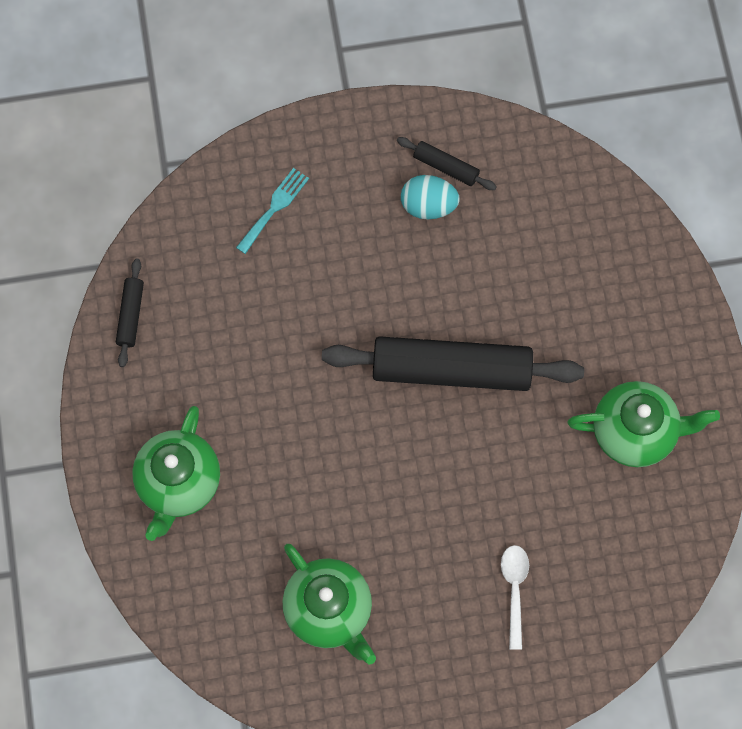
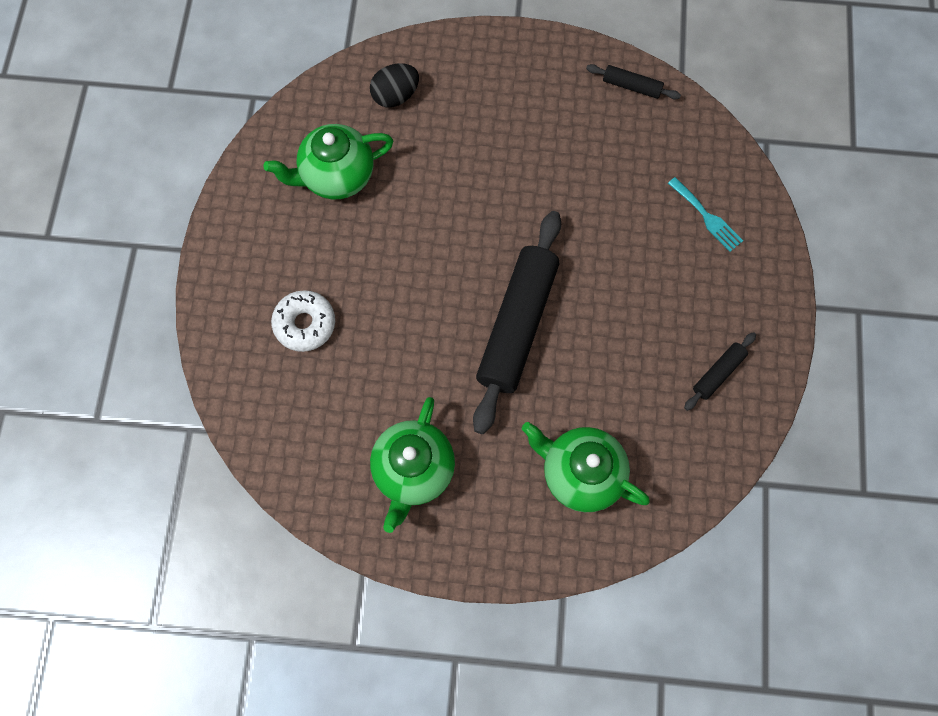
camera: 105 degrees right, 0 degrees up
(179, 483) = (477, 91): green teapot -> green teapot (580, 473)
(207, 574) = (395, 96): none -> black egg
(428, 205) = (681, 347): turquoise egg -> none
(514, 590) = (305, 324): white spoon -> white donut

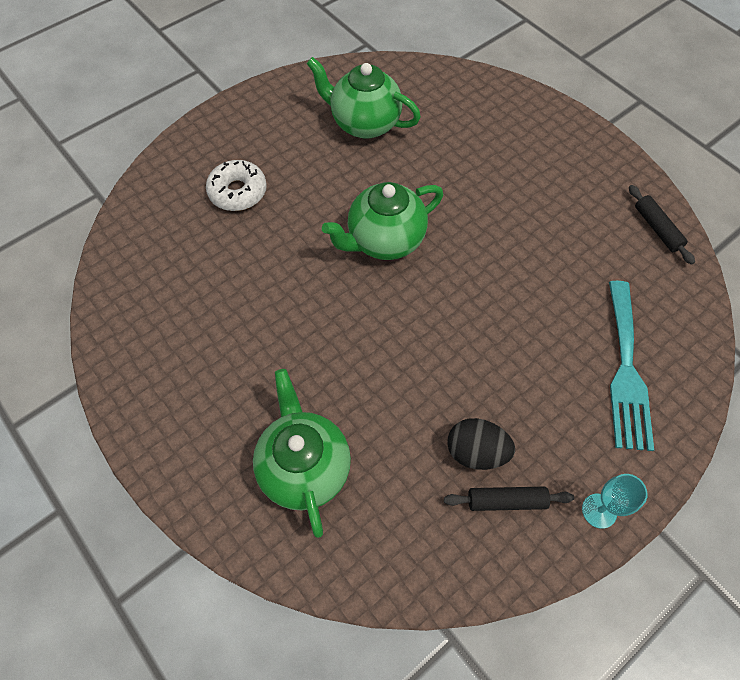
camera: 45 degrees right, 10 degrees down
(395, 96) = (461, 106): black egg -> black egg (476, 452)
(413, 470) = (191, 346): green teapot -> green teapot (384, 240)
(517, 325) = (379, 316): black rolling pin -> none
(707, 217) = (626, 370): turquoise fork -> turquoise fork, size x1.71
(773, 327) = (599, 511): none -> turquoise goblet

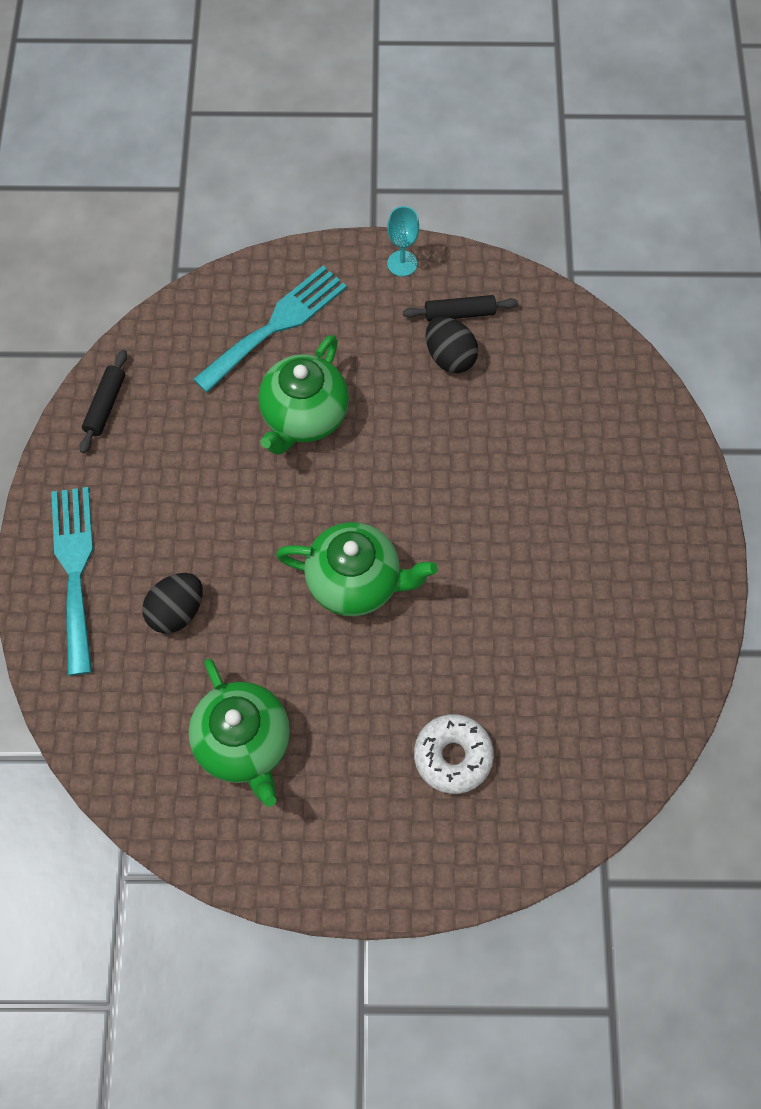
camera: 140 degrees left, 5 degrees up
(304, 467) = (589, 439): green teapot -> green teapot (304, 417)
(472, 154) = (177, 611): none -> black egg
(506, 501) = (459, 313): black rolling pin -> black rolling pin turned 45 degrees counterclockwise
(552, 135) = (75, 569): none -> turquoise fork

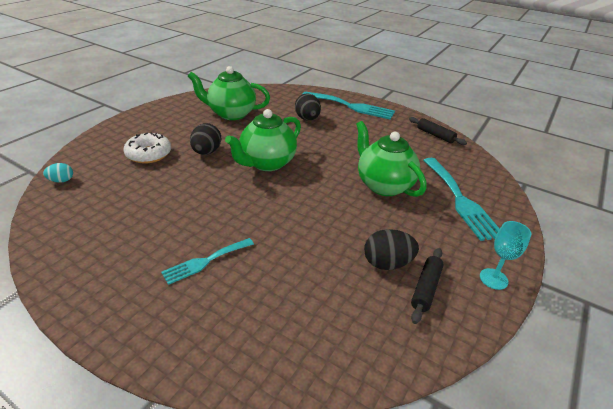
camera: 120 degrees right, 30 degrees down
(388, 682) = (206, 152): none -> black egg
(576, 517) = (205, 261): none -> turquoise fork
(591, 805) = (61, 181): none -> turquoise egg

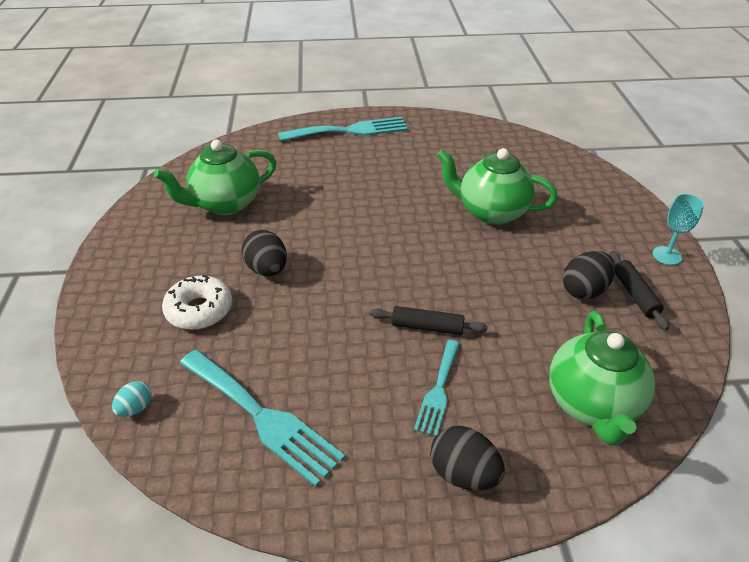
camera: 35 degrees left, 5 degrees up
(267, 163) = (352, 247): green teapot -> green teapot (592, 405)
(307, 119) = (323, 169): black egg -> black egg (463, 474)
(435, 135) = (470, 130): black rolling pin -> black rolling pin (427, 327)
(460, 200) = (567, 193): turquoise fork -> turquoise fork (262, 417)

